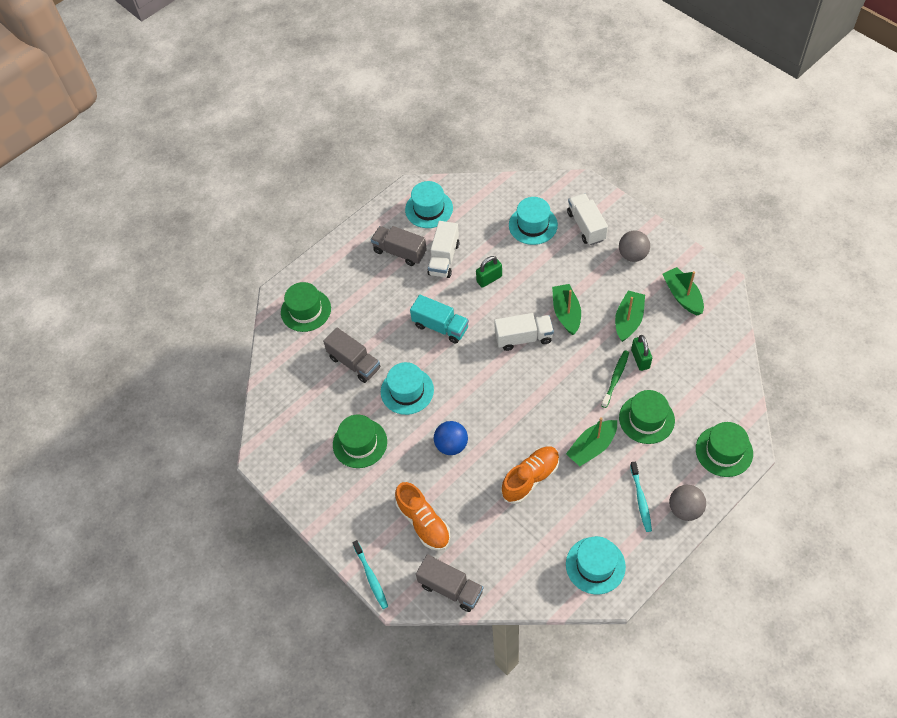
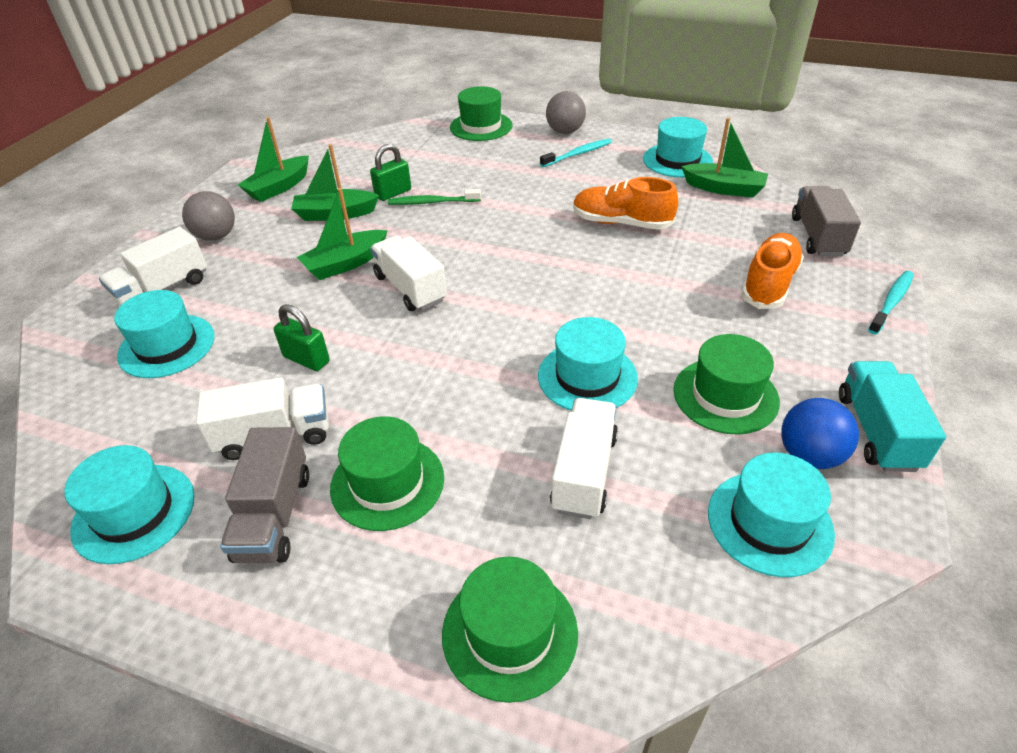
camera: 120 degrees left, 15 degrees down
(290, 415) = (769, 522): none -> turquoise hat
(354, 363) = (584, 472): grey truck -> white truck
(440, 327) = (436, 383): turquoise truck -> turquoise truck (877, 431)
(451, 445) = (637, 298): blue ball -> blue ball (809, 455)
(592, 447) = (541, 195): green boat -> green boat (724, 188)
(646, 419) = (475, 172): green hat -> green hat (387, 482)

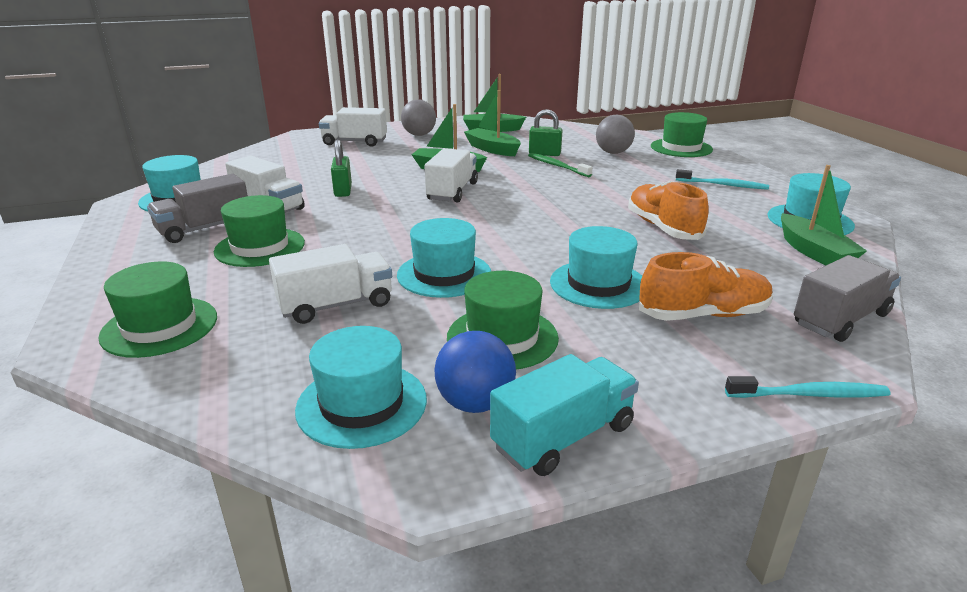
camera: 50 degrees right, 15 degrees down
(167, 346) = (310, 159): turquoise hat -> turquoise hat (598, 284)
(565, 131) = (743, 171): grey ball -> grey ball (613, 152)

